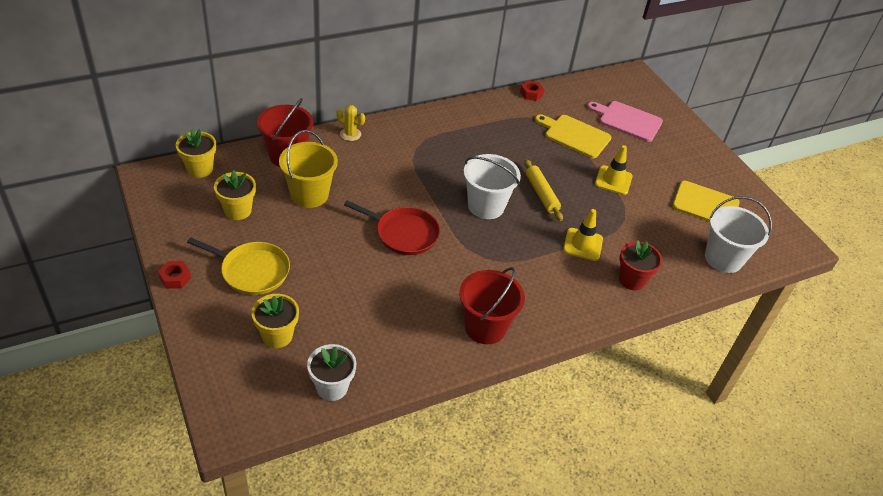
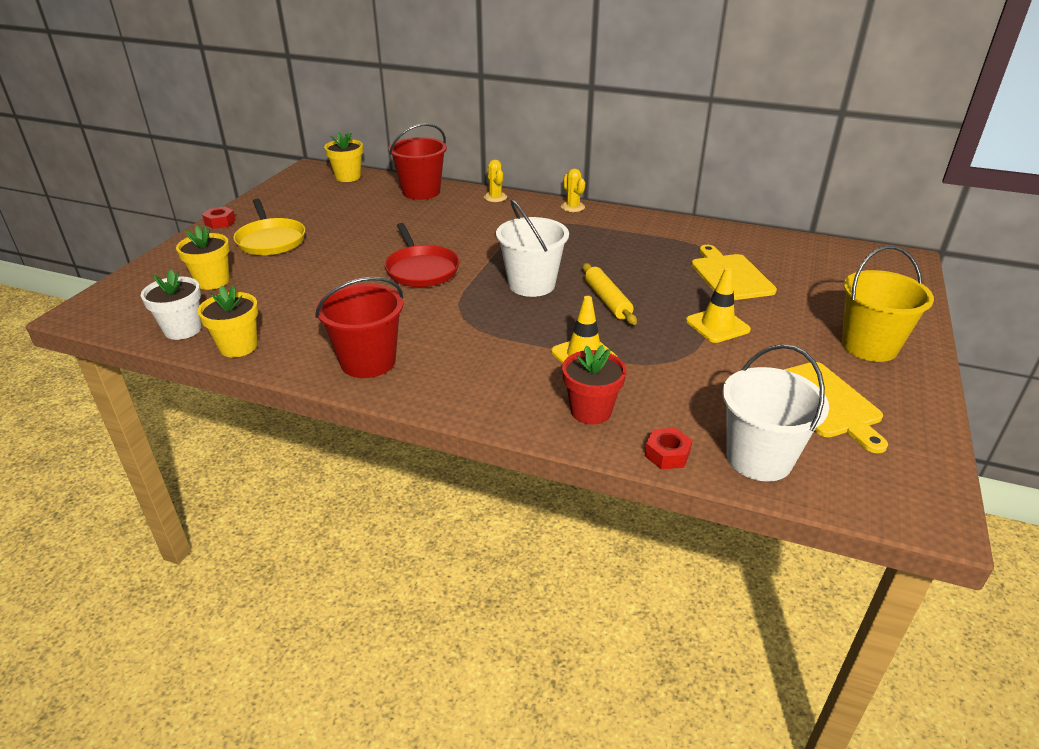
camera: 50 degrees right, 10 degrees down
(238, 210) = (328, 206): yellow flower pot -> yellow flower pot (238, 347)
(309, 194) = (394, 218): yellow bucket -> yellow bucket (869, 346)
(415, 118) = (572, 207): none -> yellow cactus
(531, 94) = (730, 231): red nut -> red nut (667, 454)
(541, 194) = (607, 300): yellow rolling pin -> yellow rolling pin turned 45 degrees counterclockwise
(627, 120) = (826, 289): pink cutting board -> none

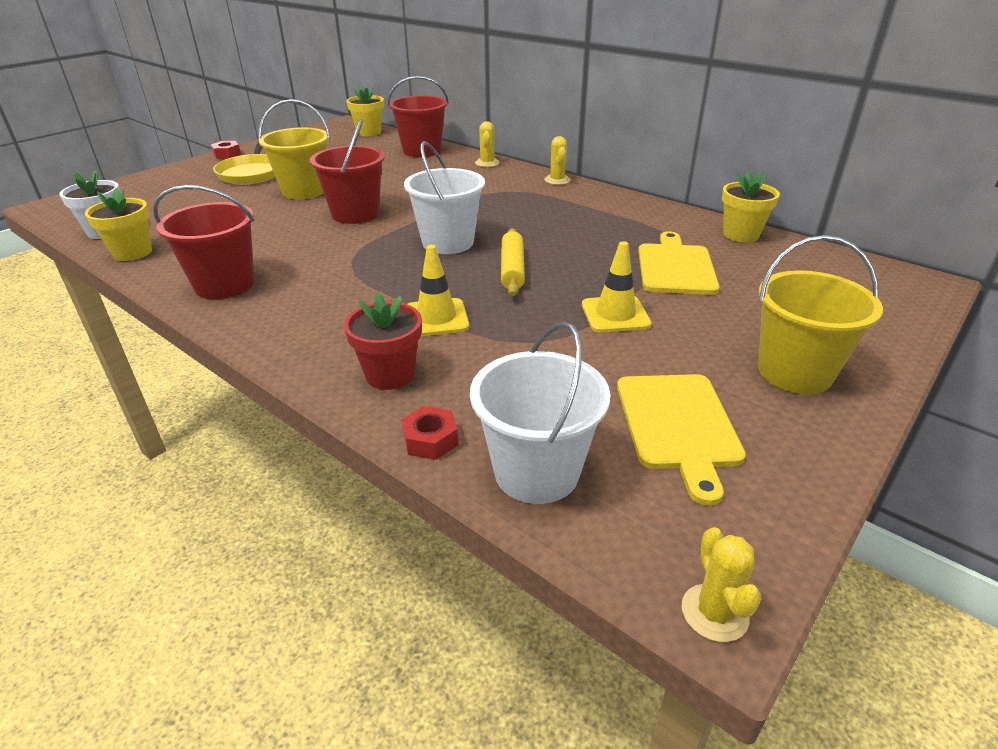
camera: 20 degrees right, 0 degrees up
(212, 281) = (171, 198): yellow flower pot -> yellow flower pot (741, 234)
(346, 252) = (304, 191): none -> yellow bucket
(421, 269) = (355, 214): red pan -> red bucket
(931, 517) = (714, 613): none -> yellow cactus

